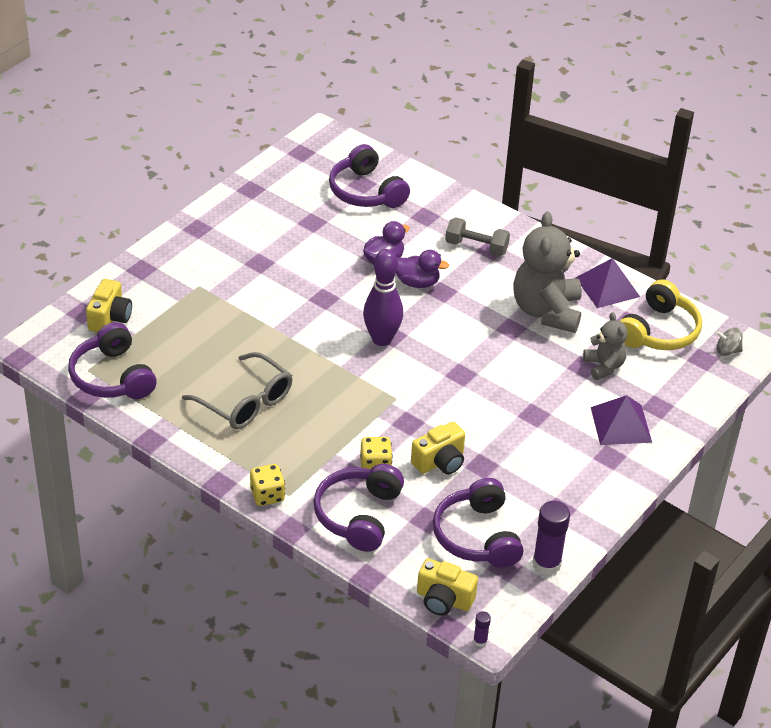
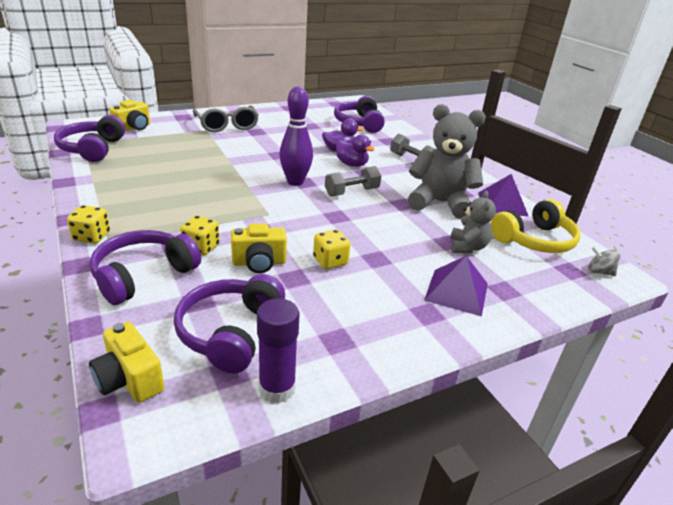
camera: 25 degrees right, 10 degrees down
(246, 402) = (157, 183): grey glasses -> grey glasses (227, 126)
(450, 331) = (351, 192): none -> grey dumbbell
(480, 641) = (114, 446): purple glue stick -> none
(498, 434) = (330, 261): none -> yellow dice
(546, 311) = (440, 203): grey teddy bear -> grey teddy bear turned 75 degrees clockwise

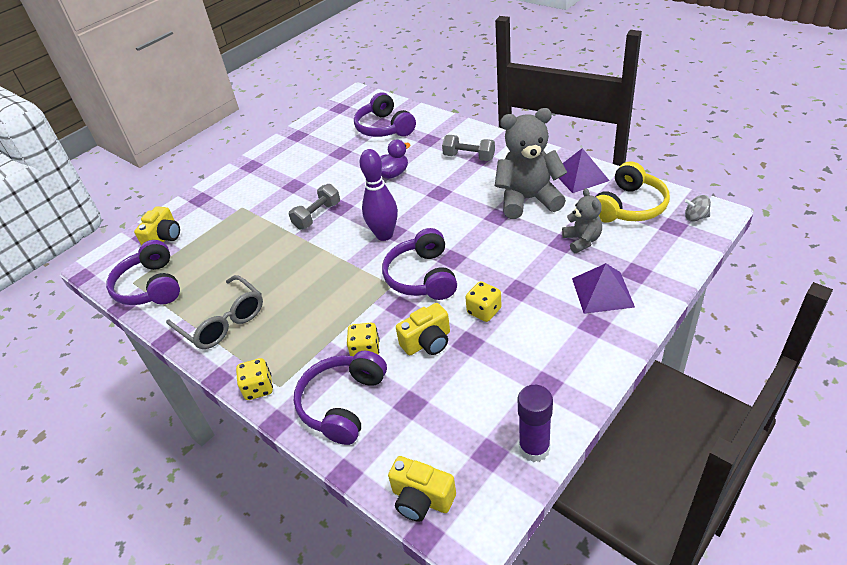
camera: 15 degrees left, 10 degrees up
(227, 126) = (257, 191): grey glasses -> grey glasses (223, 322)
(231, 332) = (461, 419): purple headphones -> purple headphones (422, 277)
(351, 192) = (444, 223): grey dumbbell -> grey dumbbell (317, 216)
(352, 164) = (418, 188): purple duck -> none

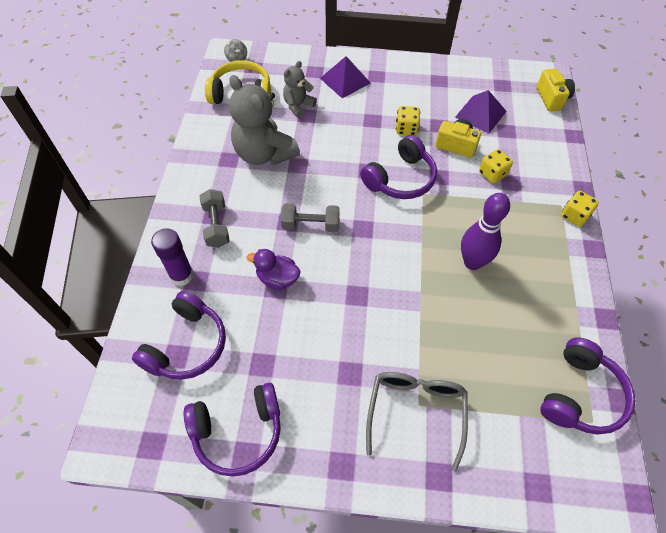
camera: 130 degrees left, 15 degrees up
(164, 238) = (522, 453): yellow camera -> none
(223, 322) = (553, 288): grey glasses -> grey glasses (415, 412)
(317, 216) = (382, 308): grey dumbbell -> grey dumbbell (311, 225)
(343, 404) = (538, 162): purple headphones -> purple headphones (238, 432)
(384, 235) = (372, 232): purple bowling pin -> purple bowling pin (472, 262)
(534, 448) = (482, 70): purple glue stick -> purple glue stick (182, 275)
(580, 176) = (212, 133): purple pyramid -> purple pyramid (480, 114)

